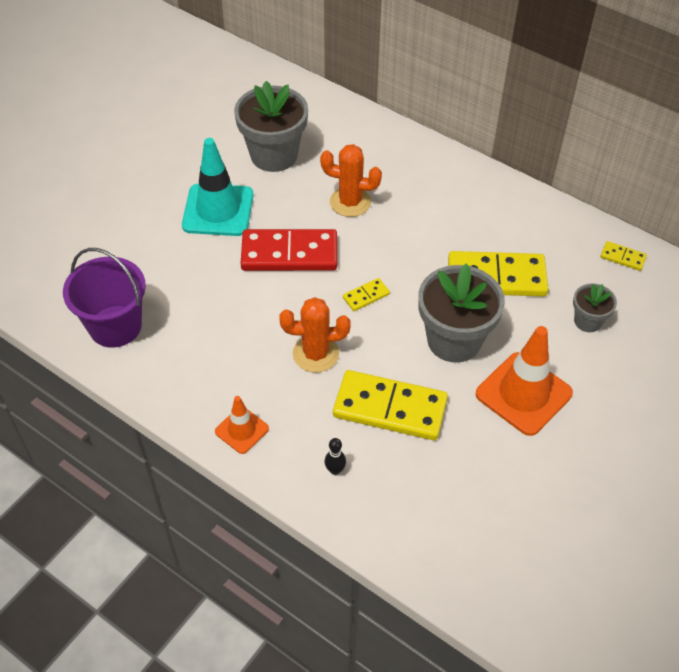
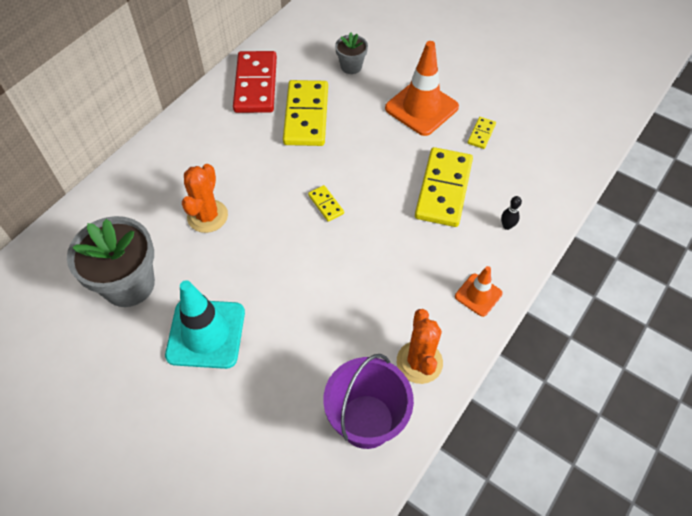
camera: 90 degrees left, 5 degrees up
(289, 253) = (272, 265): red domino -> red domino (255, 85)
(315, 354) = (392, 241): orange cactus -> orange cactus (419, 362)
(454, 340) = (372, 146): grey flower pot -> none
(622, 257) = (288, 41): yellow domino -> yellow domino (481, 134)

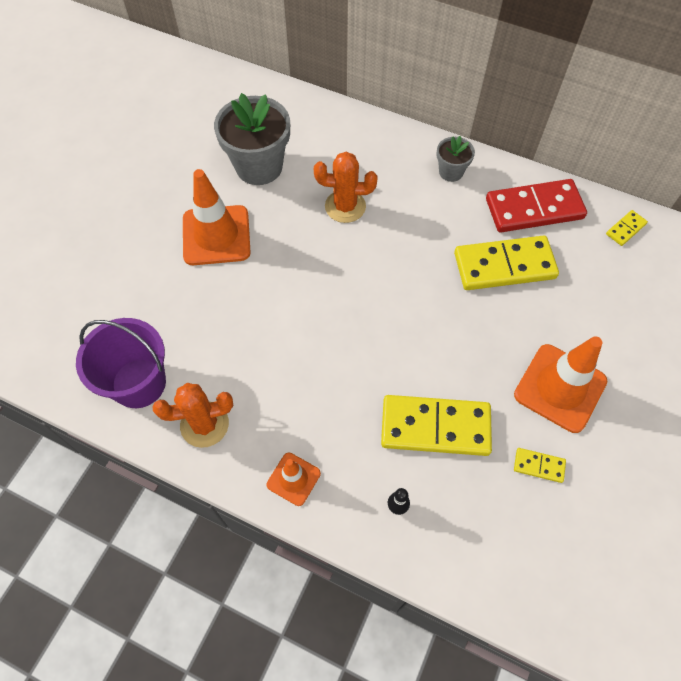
camera: 80 degrees right, 5 degrees up
(206, 334) = (216, 235): turquoise traffic cone -> orange traffic cone
(326, 204) = (383, 306): yellow domino -> yellow domino (625, 229)
(351, 66) = (601, 299): grey flower pot -> grey flower pot (451, 172)

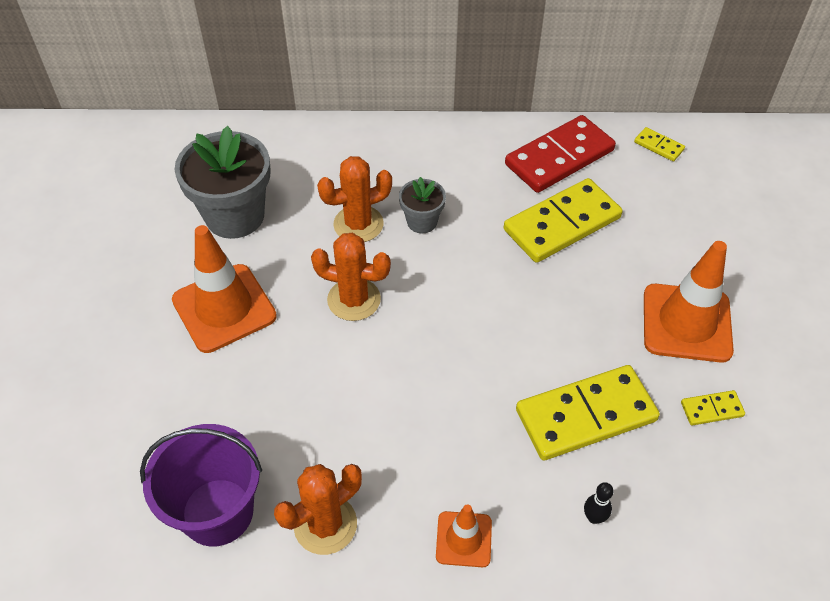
camera: 25 degrees left, 10 degrees down
(310, 265) = (354, 300): none -> orange cactus
(451, 172) = (453, 150): grey flower pot -> grey flower pot (422, 222)
(625, 229) = (658, 146): yellow domino -> yellow domino turned 75 degrees counterclockwise

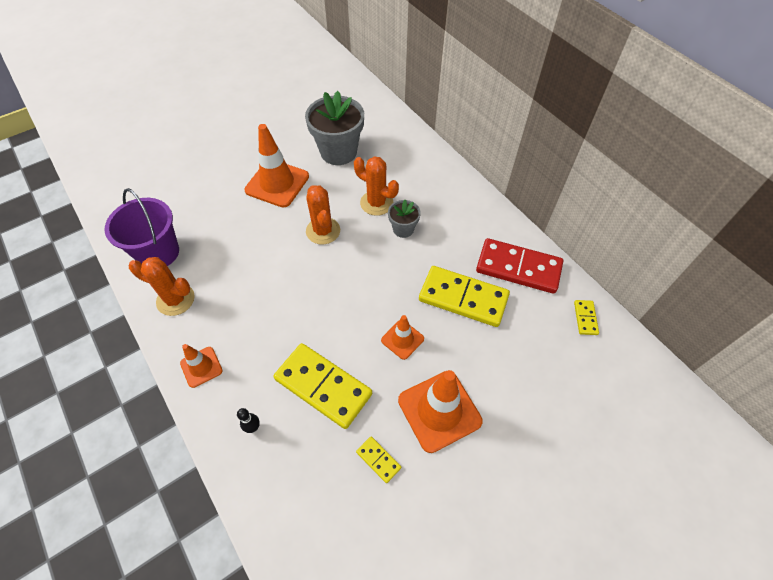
camera: 55 degrees right, 5 degrees up
(576, 306) = (402, 339): none -> orange traffic cone

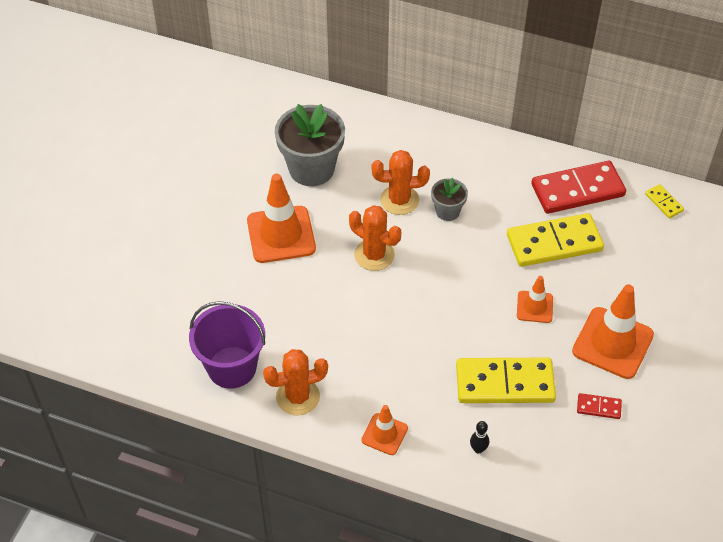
camera: 35 degrees left, 5 degrees down
(378, 460) = (598, 407): yellow domino -> red domino

